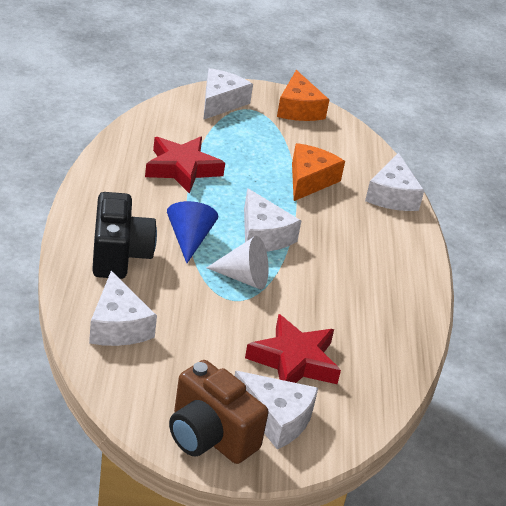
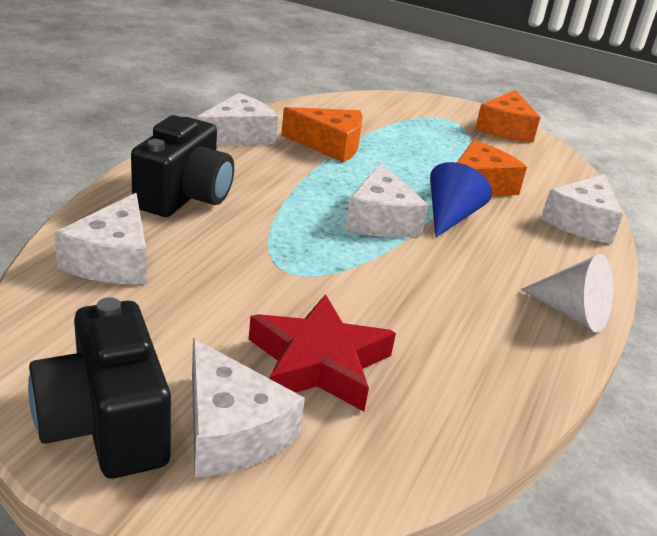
camera: 25 degrees right, 5 degrees down
(182, 169) = (329, 145): red star -> orange cheese
(189, 239) = (283, 202): blue cone -> blue cone (450, 217)
(209, 436) = (106, 425): brown camera -> black camera
(221, 102) = (418, 108): white cheese -> white cheese (238, 136)
(244, 278) = (321, 253): white cone -> white cone (572, 313)

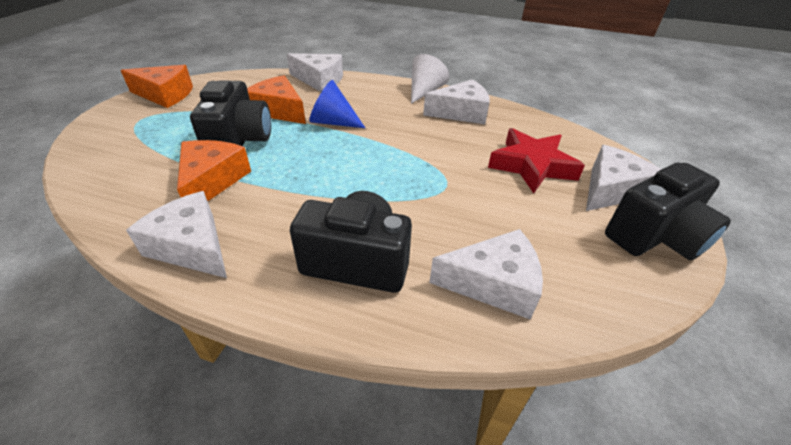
camera: 95 degrees left, 10 degrees up
(380, 219) = (350, 149): white cheese -> white cheese (461, 113)
(403, 160) = (239, 141): none -> black camera

